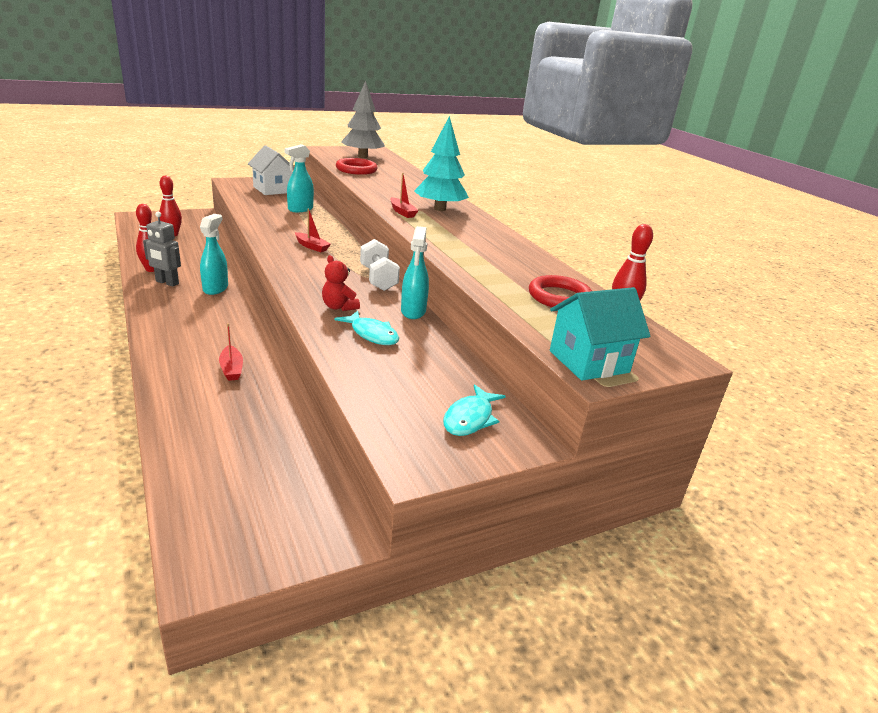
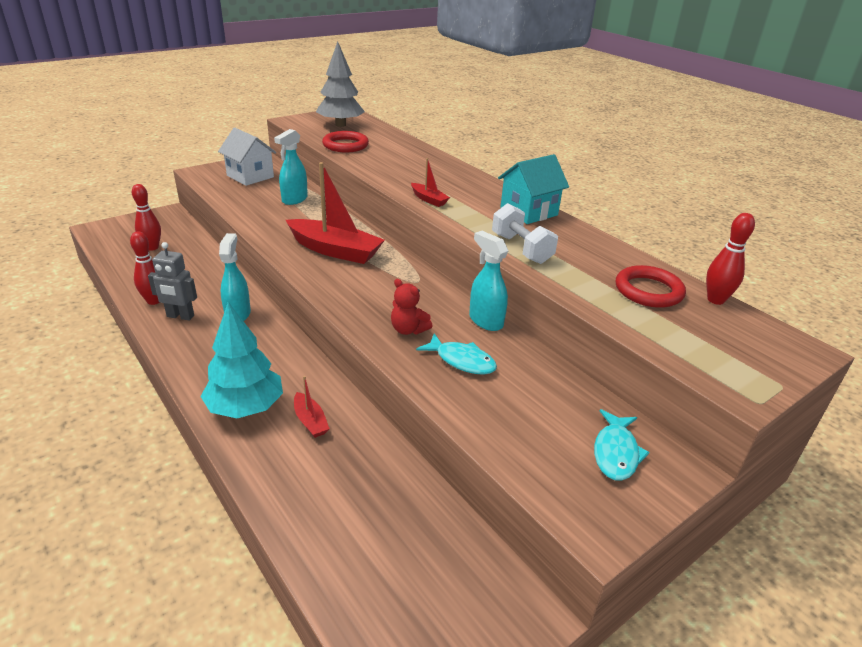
camera: 10 degrees left, 5 degrees up
(312, 246) = (335, 250): red boat -> red boat, size x2.12
(378, 278) = (426, 282): white dumbbell -> white dumbbell (521, 249)
(413, 311) = (485, 321): turquoise spray bottle -> turquoise spray bottle turned 150 degrees clockwise
(439, 209) = (462, 188): turquoise tree -> turquoise tree (245, 407)
(588, 361) = (726, 374): turquoise house -> turquoise house (528, 212)

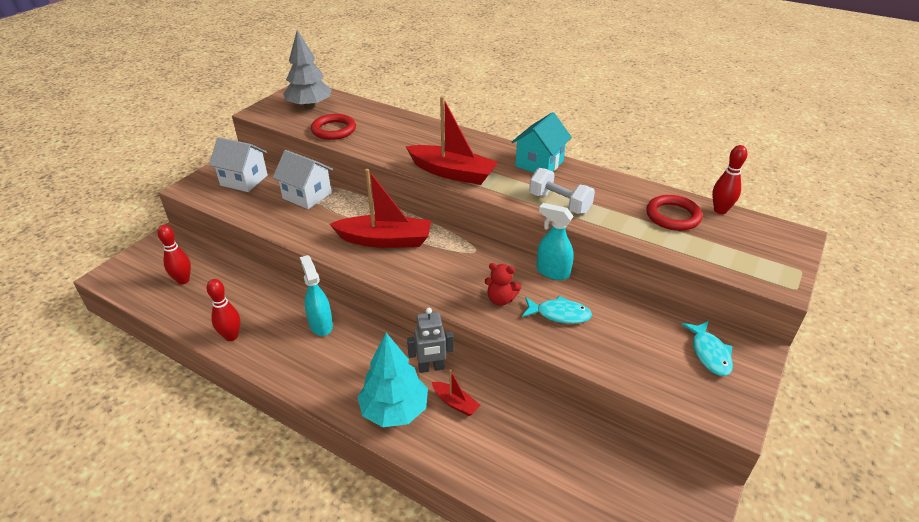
camera: 20 degrees left, 5 degrees up
(180, 316) = (269, 344): grey robot -> grey robot (431, 368)
(294, 199) = (307, 195): turquoise spray bottle -> white house
(429, 199) = (452, 173): red boat -> red boat, size x2.12

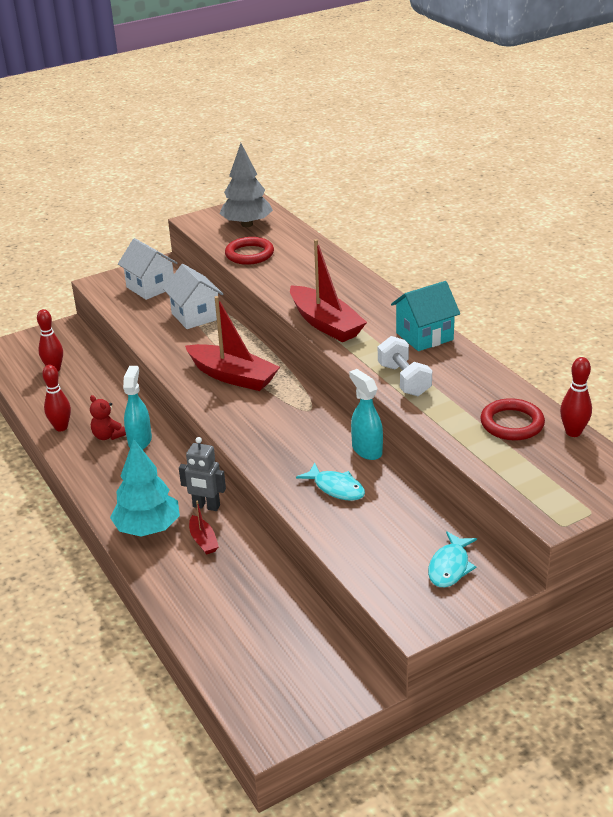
camera: 30 degrees right, 5 degrees down
(500, 299) = (293, 459): red teddy bear -> red teddy bear (108, 436)

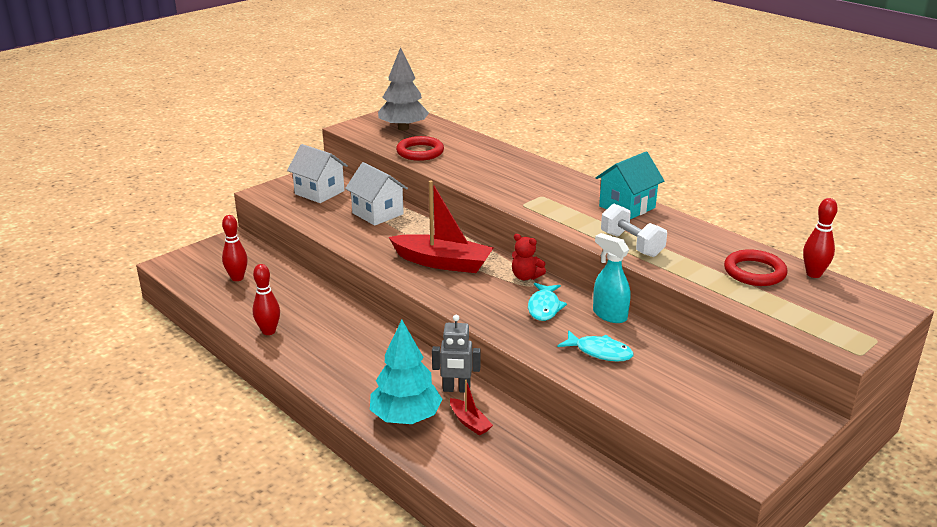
camera: 15 degrees left, 5 degrees down
(108, 436) = (322, 334): red teddy bear -> red teddy bear (526, 277)
(140, 441) = (358, 335): turquoise spray bottle -> none
(325, 324) = (528, 204): red boat -> none
(450, 567) = (750, 411): turquoise fish -> turquoise fish (544, 307)

